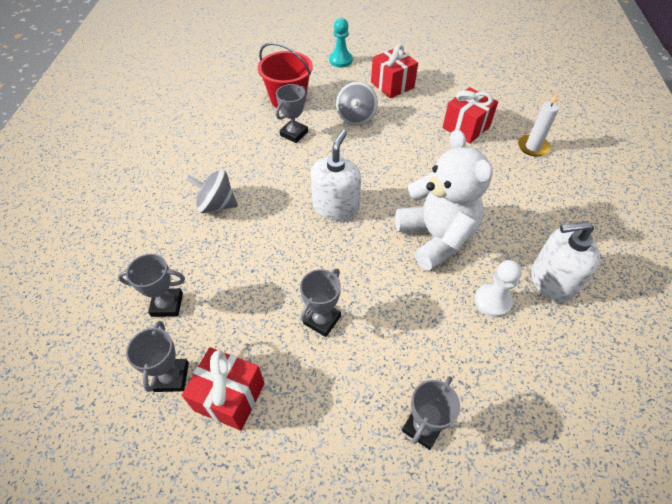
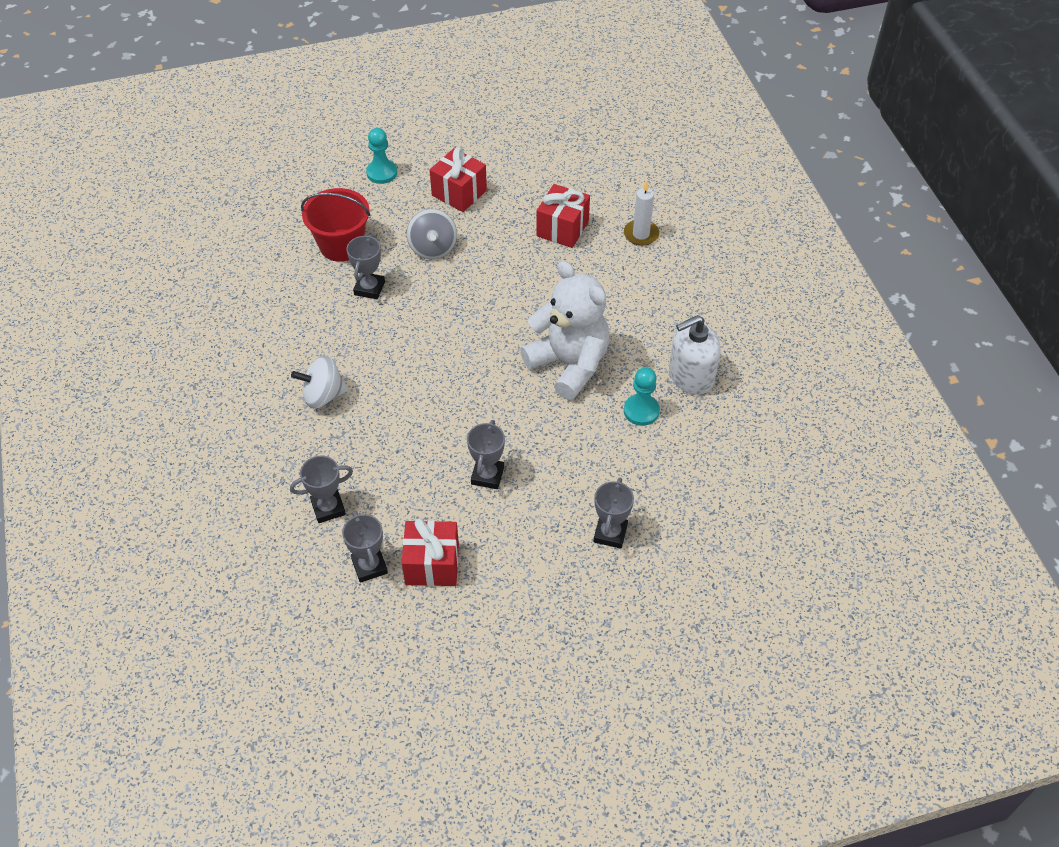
camera: 20 degrees left, 0 degrees up
(216, 205) = (323, 395): grey spinning top -> white spinning top
(336, 206) = (454, 361): white soap dispenser -> none
(492, 301) = (641, 411): white pawn -> turquoise pawn

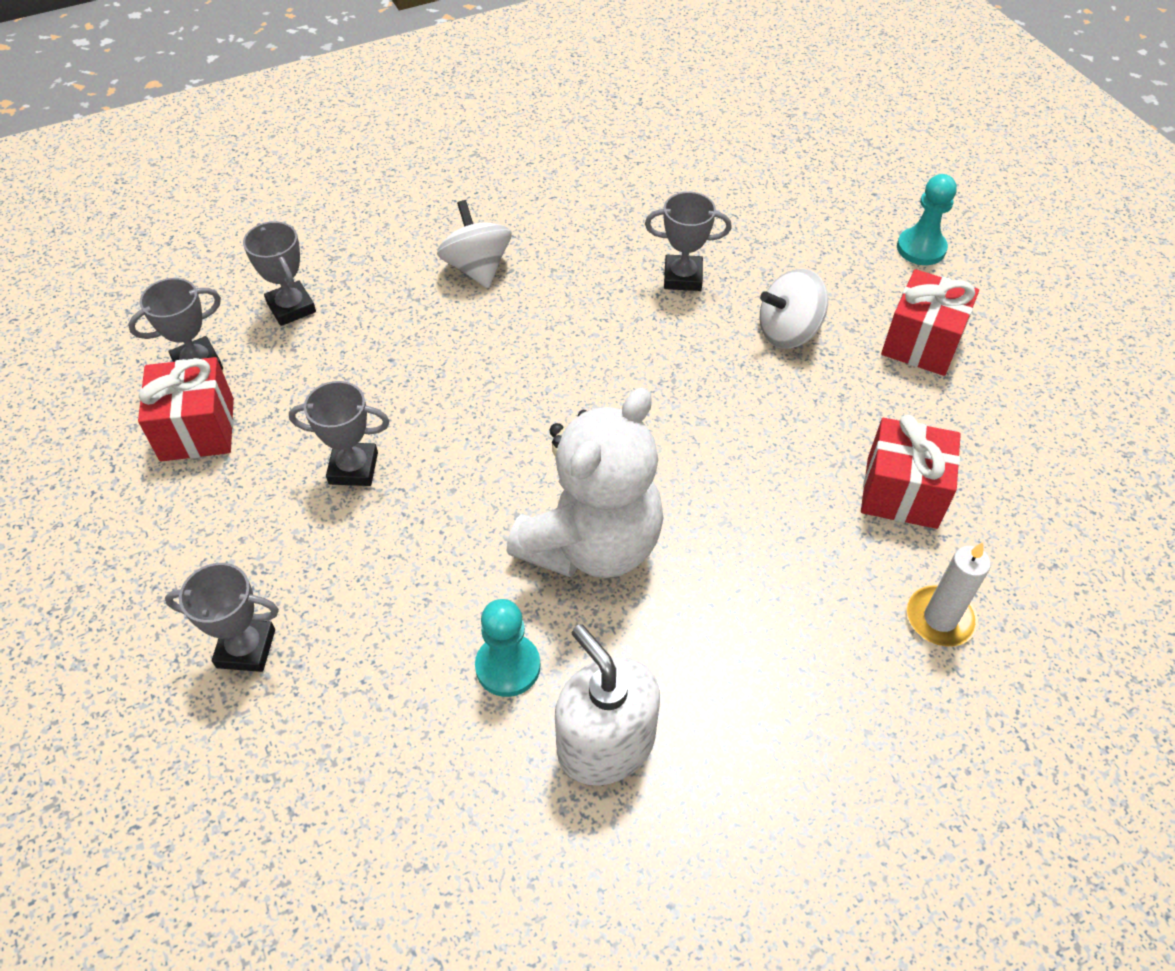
camera: 80 degrees right, 0 degrees up
(341, 245) = (755, 234): red bucket -> none
(433, 248) = (788, 332): grey spinning top -> white spinning top

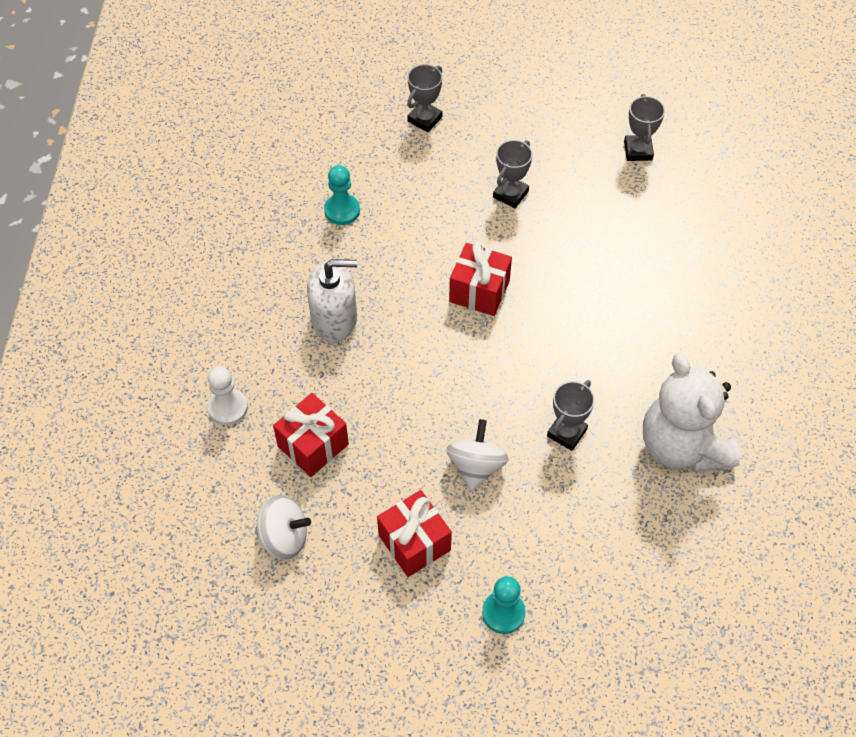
camera: 120 degrees right, 5 degrees up
(197, 429) = (584, 137): red gift -> red gift (479, 291)
(291, 307) = (664, 207): grey trophy -> none
(477, 268) = (646, 317): white spinning top -> white spinning top (284, 537)
(591, 544) = (387, 276): white teddy bear -> white teddy bear (682, 446)
(605, 743) = (275, 230): white soap dispenser -> white soap dispenser (334, 319)
(940, 618) = (228, 408): white candle -> white pawn

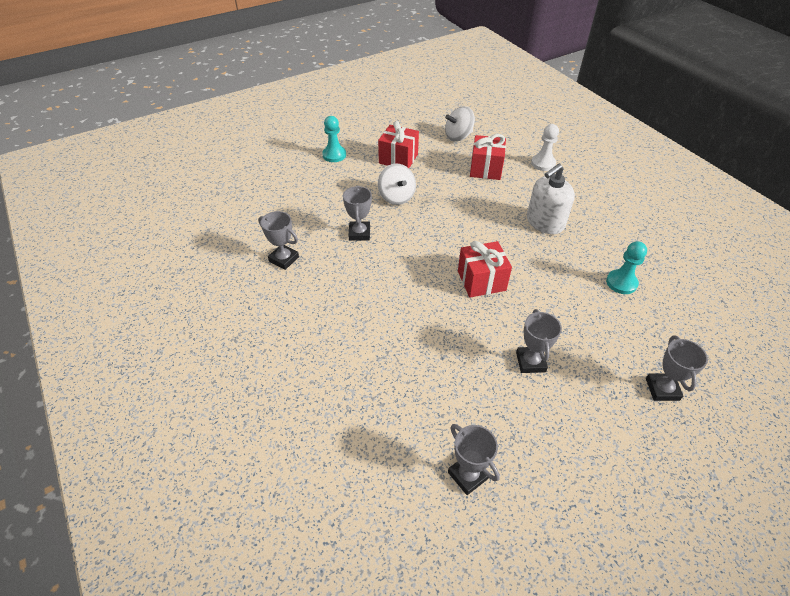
camera: 145 degrees right, 10 degrees down
(682, 446) = (284, 259): white teddy bear -> grey trophy

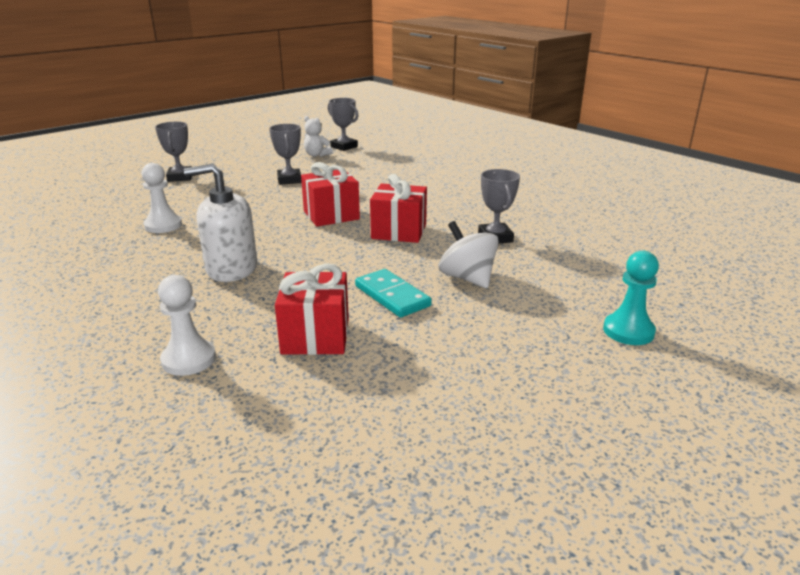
camera: 170 degrees right, 20 degrees down
(284, 259) = (565, 212): grey trophy -> none
(398, 159) = (497, 337): red gift -> red gift (399, 231)
(444, 189) = (392, 296): none -> turquoise domino
(458, 136) = (379, 406): white spinning top -> none
(506, 443) = (317, 155): none -> white teddy bear
(545, 222) = (231, 269): white soap dispenser -> white soap dispenser turned 135 degrees counterclockwise
(621, 283) = (163, 225): turquoise pawn -> white pawn

